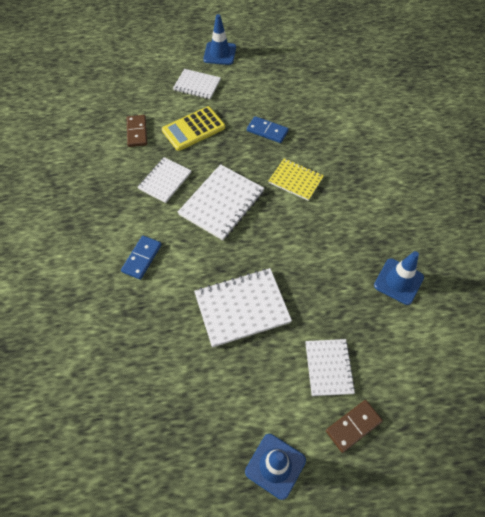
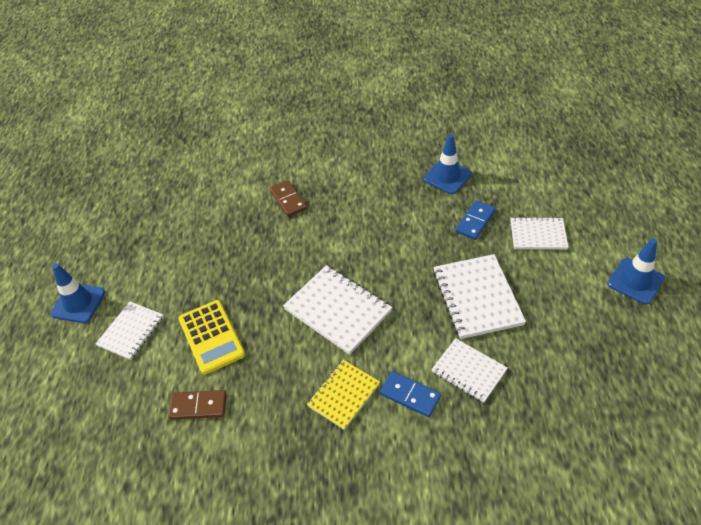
camera: 80 degrees left, 10 degrees down
(165, 181) = (293, 370): white notebook -> white notebook (468, 371)
(267, 131) = (236, 260): blue domino -> blue domino (475, 221)
(296, 180) = (315, 240): yellow notebook -> yellow notebook (343, 395)
(353, 426) = (591, 224): brown domino -> brown domino (288, 200)

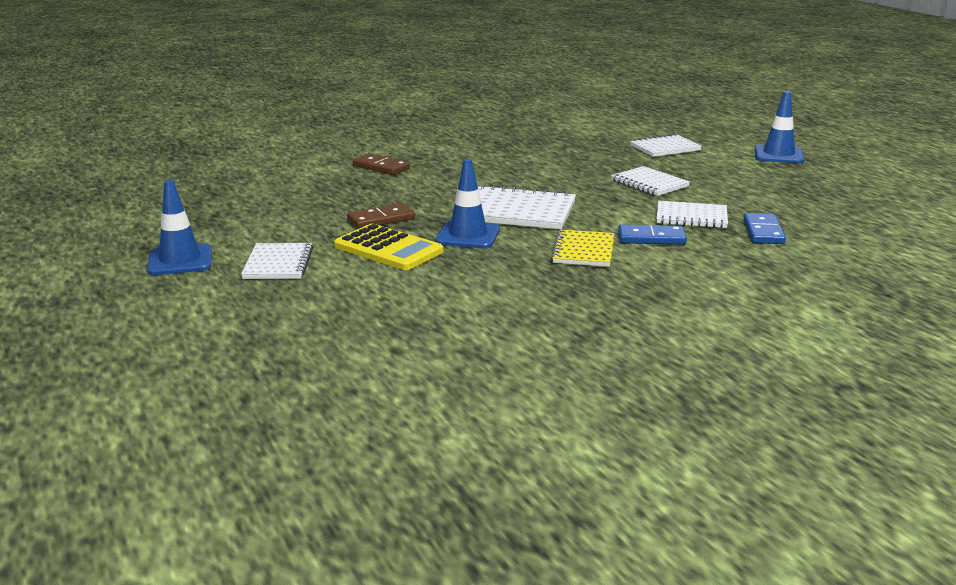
camera: 30 degrees left, 25 degrees down
(198, 406) = (425, 288): brown domino -> brown domino (381, 219)
(447, 176) = (540, 134): blue traffic cone -> blue traffic cone (468, 235)
(475, 221) = (597, 150): blue domino -> blue domino (763, 232)
(477, 297) = (649, 183): white notebook -> white notebook, size x0.64

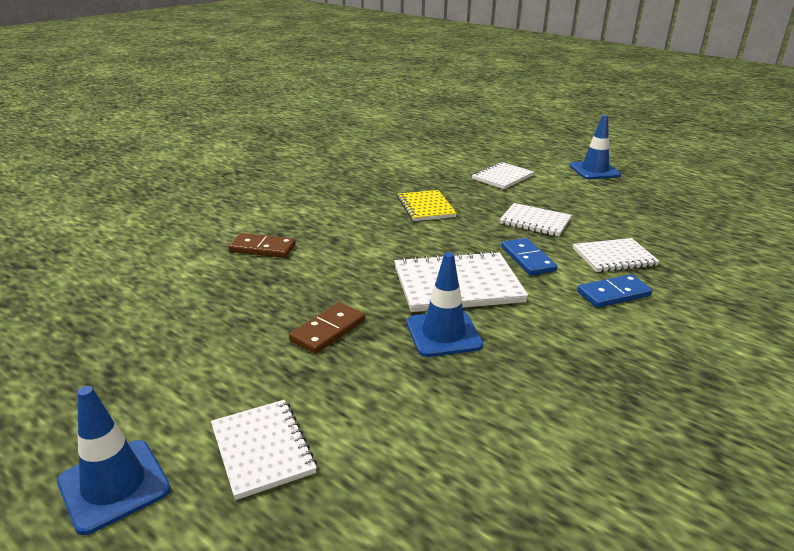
camera: 25 degrees left, 5 degrees up
(388, 249) = (377, 380): yellow calculator -> none
(583, 251) = (575, 328): yellow notebook -> yellow notebook (426, 207)
(763, 232) = (688, 263): blue domino -> blue domino (528, 259)

